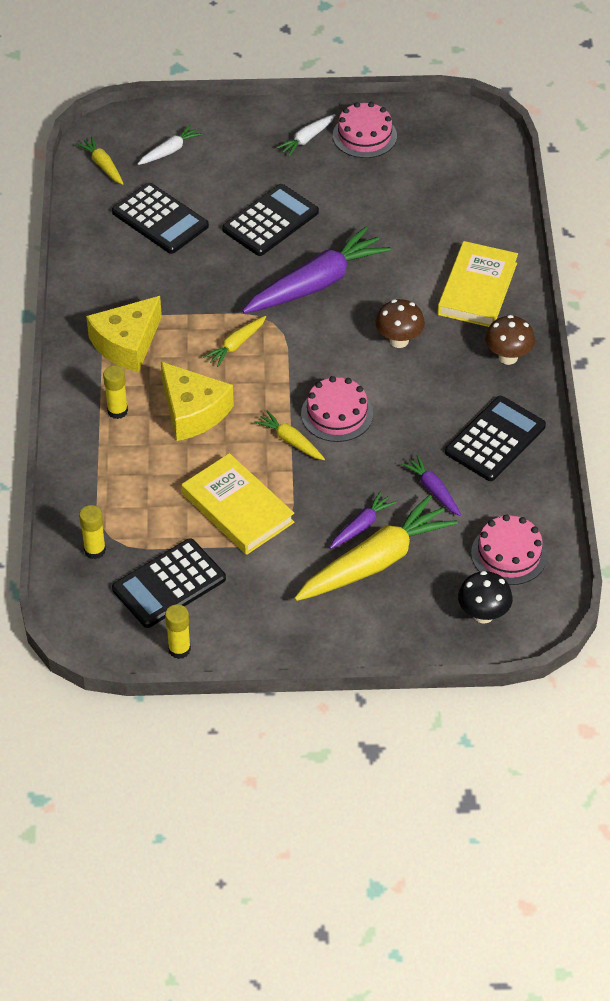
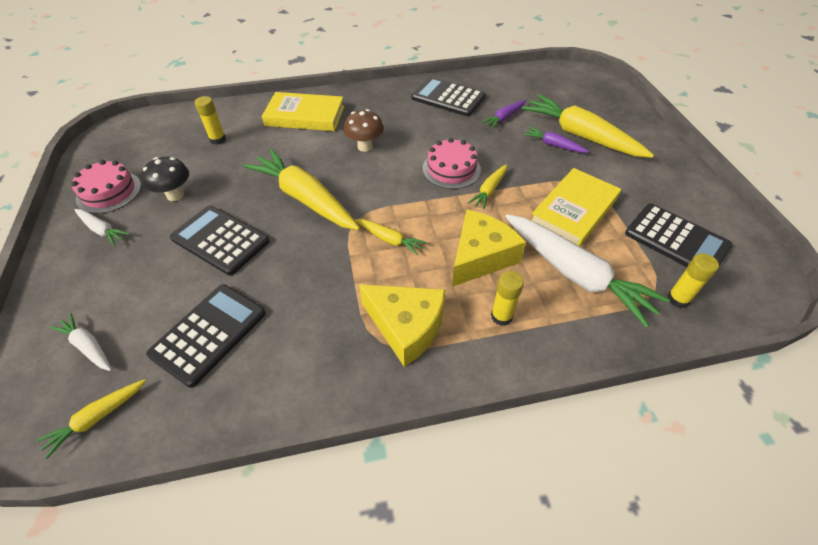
camera: 100 degrees left, 0 degrees up
(149, 480) = (575, 274): none -> white carrot
(179, 649) = (732, 222): yellow glue stick -> yellow glue stick (218, 139)
(316, 284) = (305, 198): purple carrot -> yellow carrot
(483, 614) = (593, 91): black mushroom -> black mushroom (175, 195)
(508, 357) = (371, 98): brown mushroom -> none
(509, 554) = (541, 86): pink cake -> none

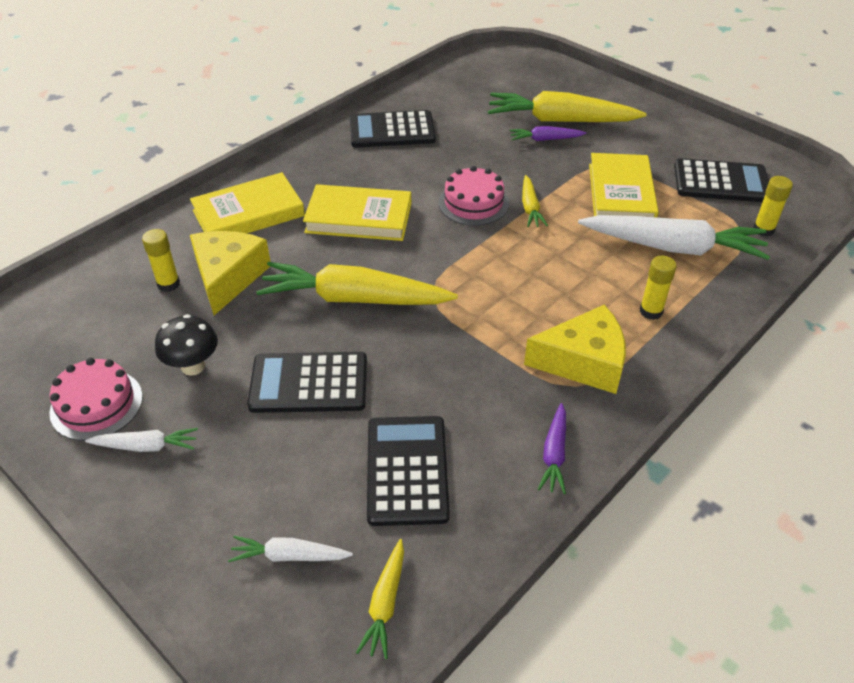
camera: 35 degrees left, 5 degrees down
(365, 146) = (358, 218): brown mushroom -> yellow book
(389, 240) = (486, 296): yellow carrot -> none
(480, 257) = (584, 271): yellow cheese -> yellow cheese (228, 277)
(504, 118) = (472, 130): purple carrot -> purple carrot (554, 454)

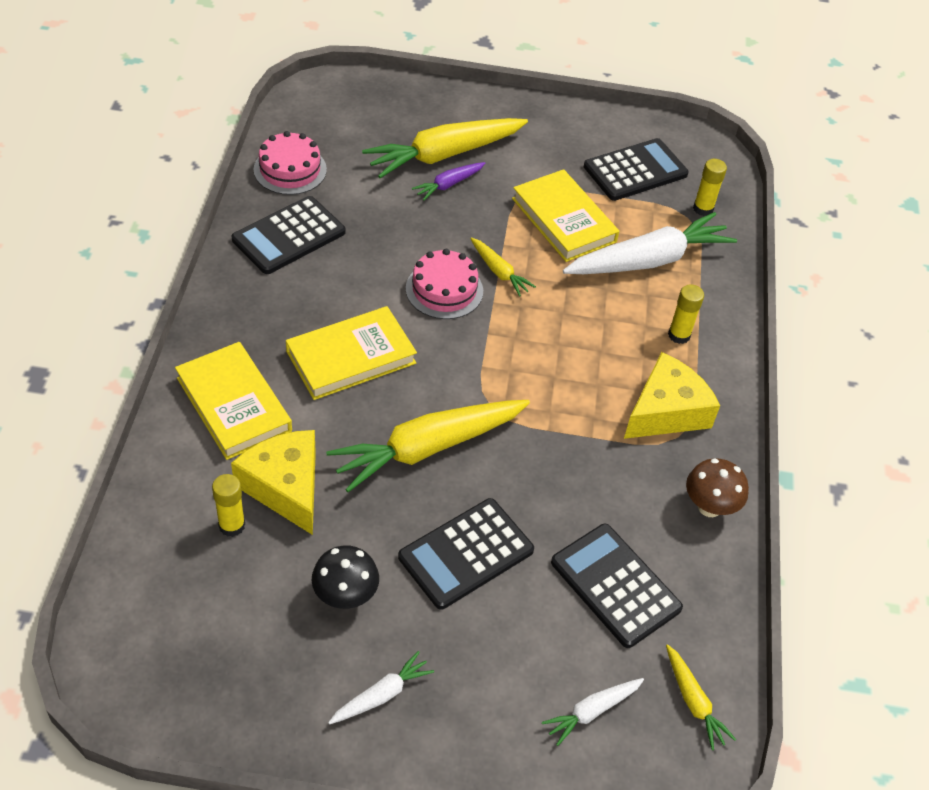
camera: 40 degrees left, 5 degrees up
(96, 404) = (292, 685): pink cake -> pink cake (290, 169)
(248, 213) = (233, 404): yellow book -> yellow book turned 60 degrees counterclockwise
(554, 454) = (709, 507): purple carrot -> brown mushroom

